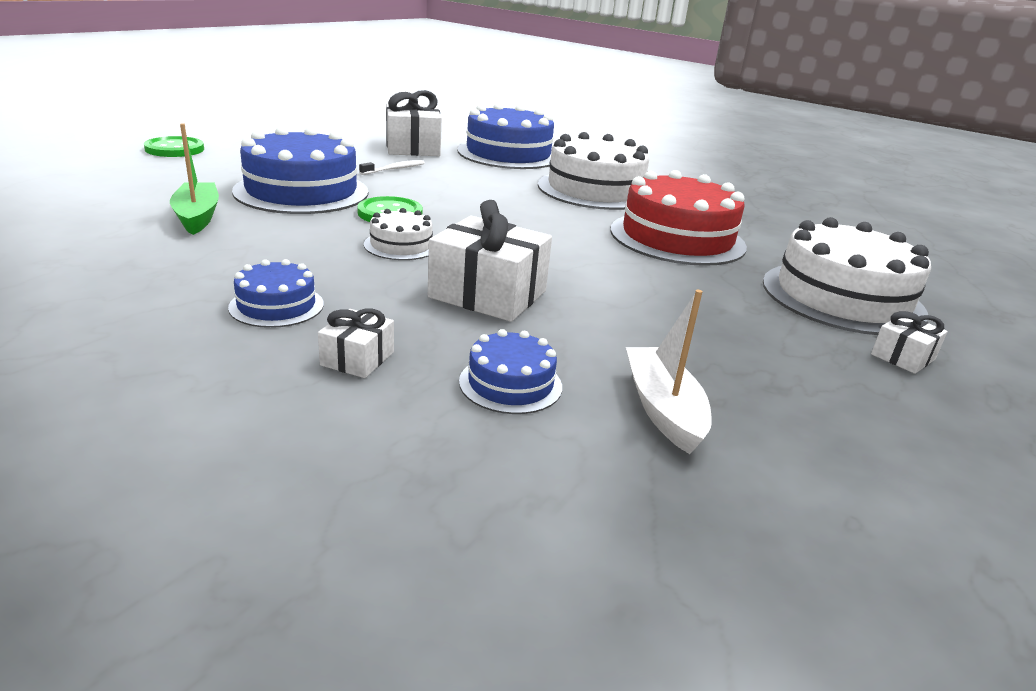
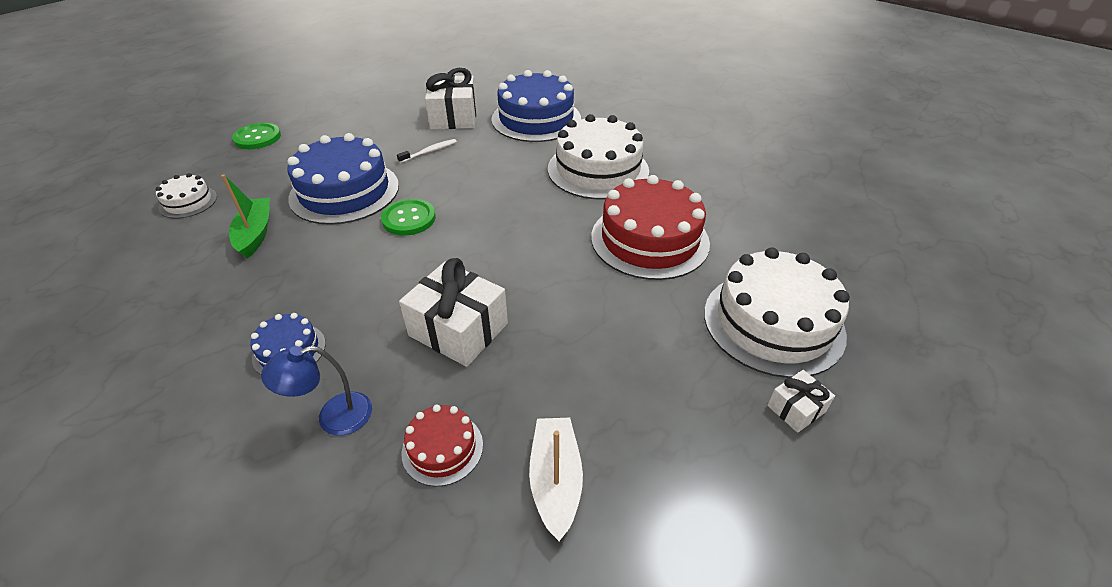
camera: 10 degrees right, 15 degrees up
(357, 358) = (333, 417): white gift -> blue lamp
(401, 245) = (406, 264): white cake -> white cake (188, 202)
(510, 384) = (442, 448): blue cake -> red cake

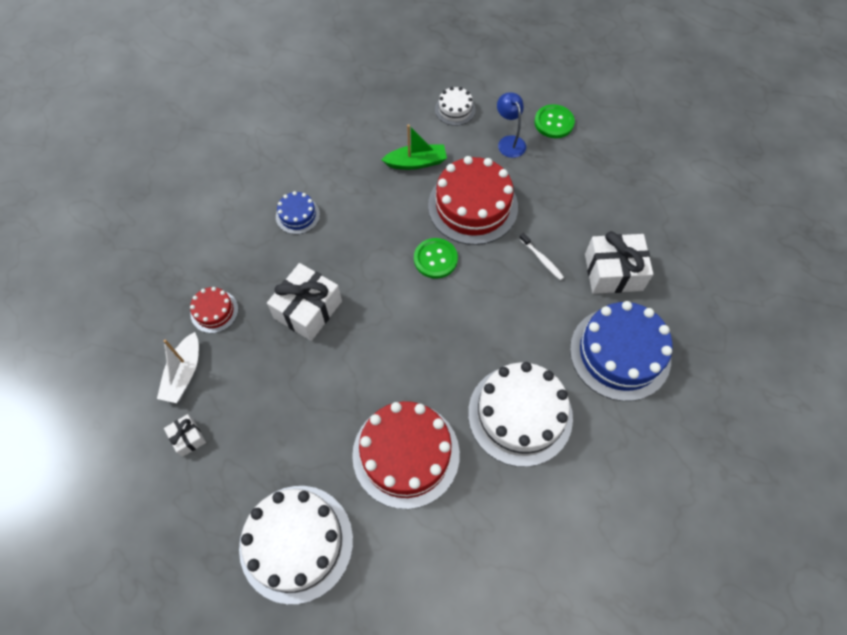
camera: 90 degrees right, 20 degrees up
(333, 417) = (243, 251): blue lamp -> blue lamp (509, 142)
(344, 191) = (473, 206): blue cake -> red cake
(555, 480) = (184, 373): white boat -> white boat turned 105 degrees clockwise
(796, 408) = (213, 536): white gift -> white gift (188, 438)

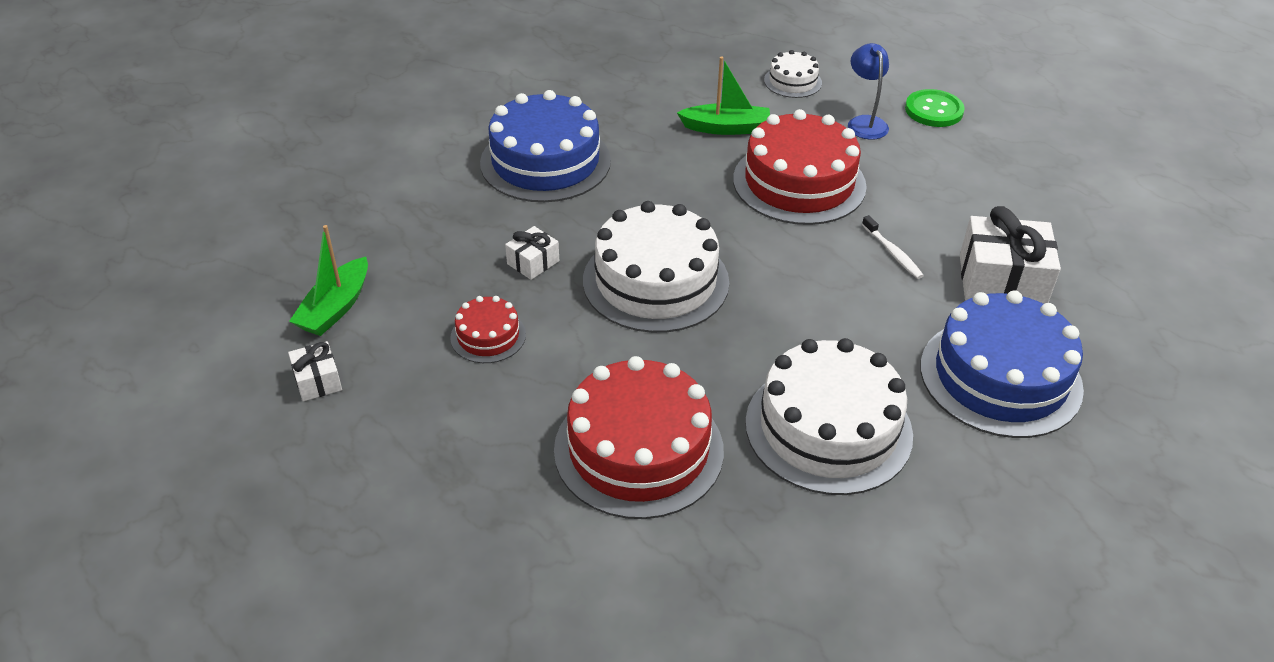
camera: 10 degrees right, 20 degrees down
(184, 373) = (335, 308): white boat -> green boat
(214, 311) = (399, 246): red cake -> red cake (488, 336)
(296, 543) = (441, 533): white cake -> white cake (655, 281)
(297, 215) = (545, 162): blue cake -> blue cake, size x2.06
(308, 309) = (533, 262): white gift -> white gift, size x0.51
(435, 259) = (732, 232): green button -> none

